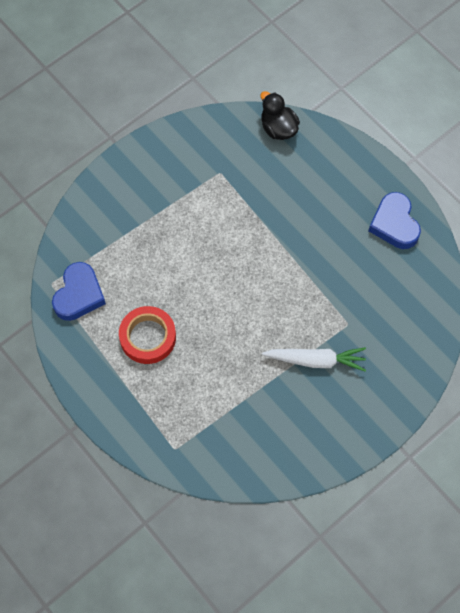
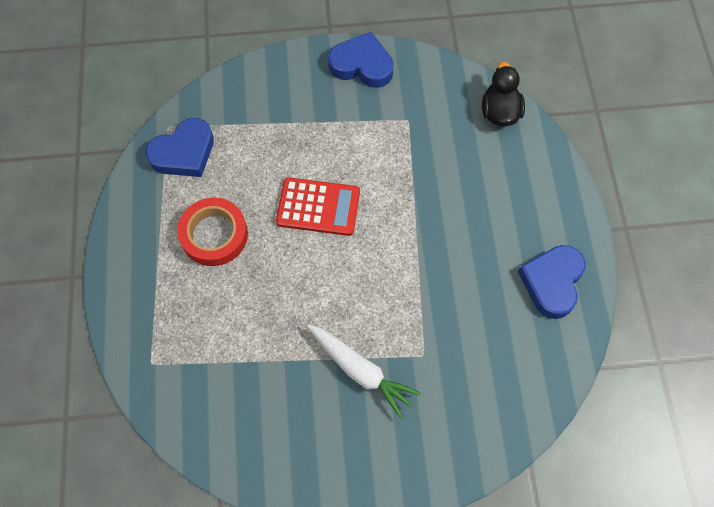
camera: 35 degrees right, 0 degrees up
(157, 152) = (362, 65): none -> blue heart
(205, 272) = (318, 207): none -> red calculator

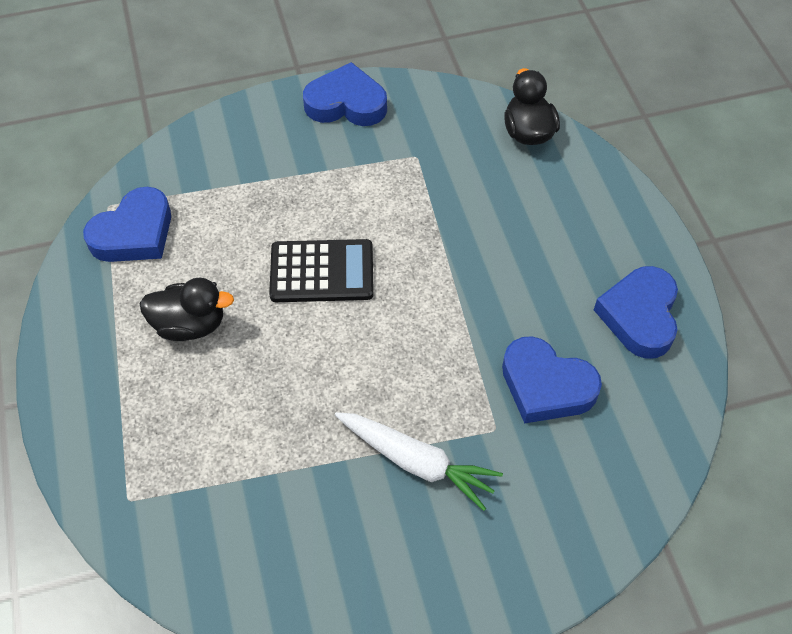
camera: 10 degrees left, 10 degrees down
(214, 235) = (190, 325): red tape -> black duck
(318, 207) = (322, 272): red calculator -> black calculator
(468, 327) = (546, 386): none -> blue heart

